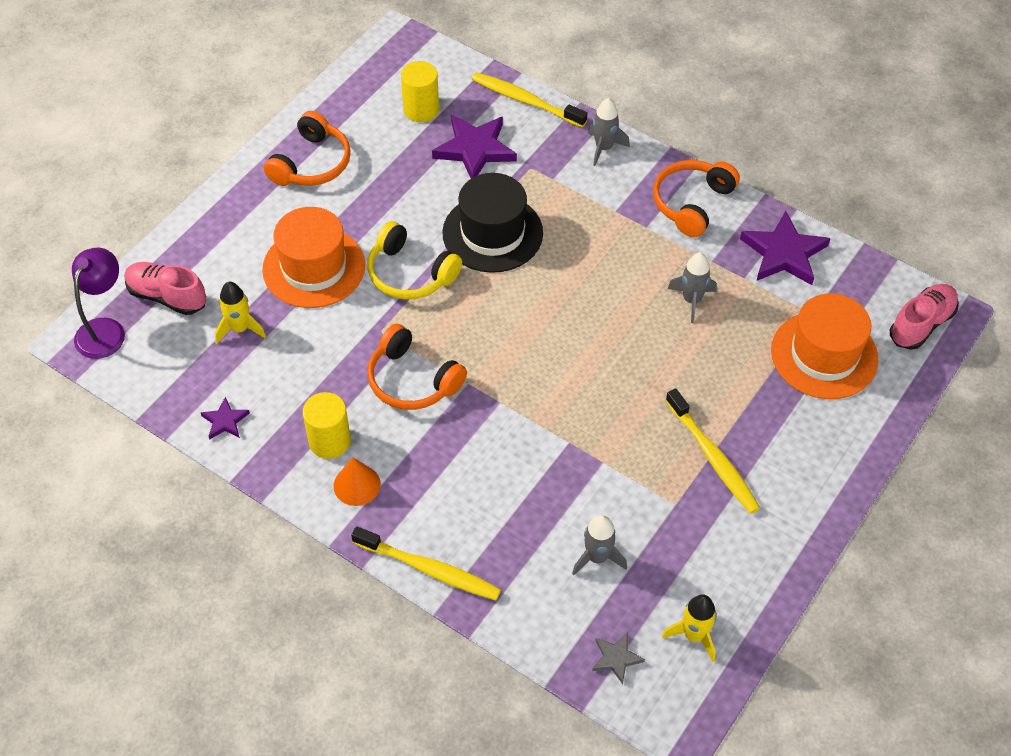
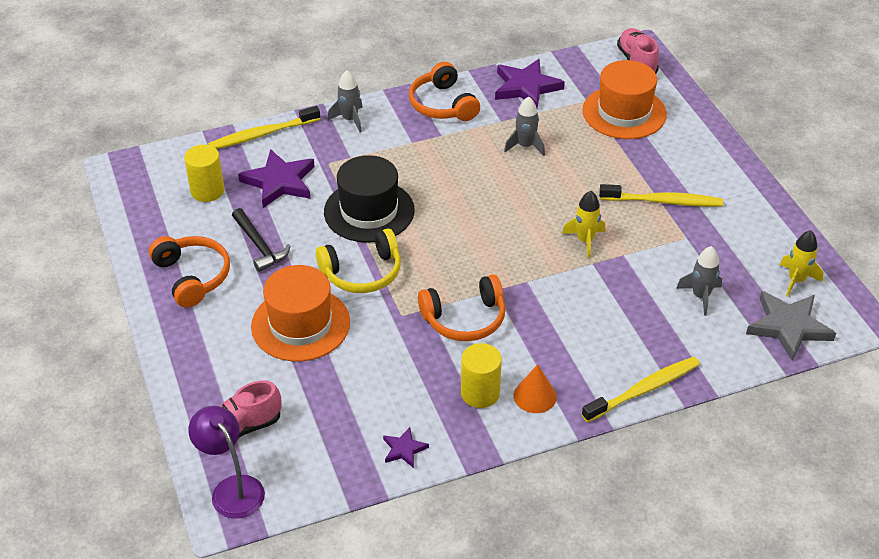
camera: 55 degrees left, 10 degrees down
(240, 329) = (318, 398): yellow rocket -> yellow rocket (585, 240)
(384, 184) = (259, 246): none -> black hammer
(616, 658) = (788, 327): grey star -> grey star, size x1.99

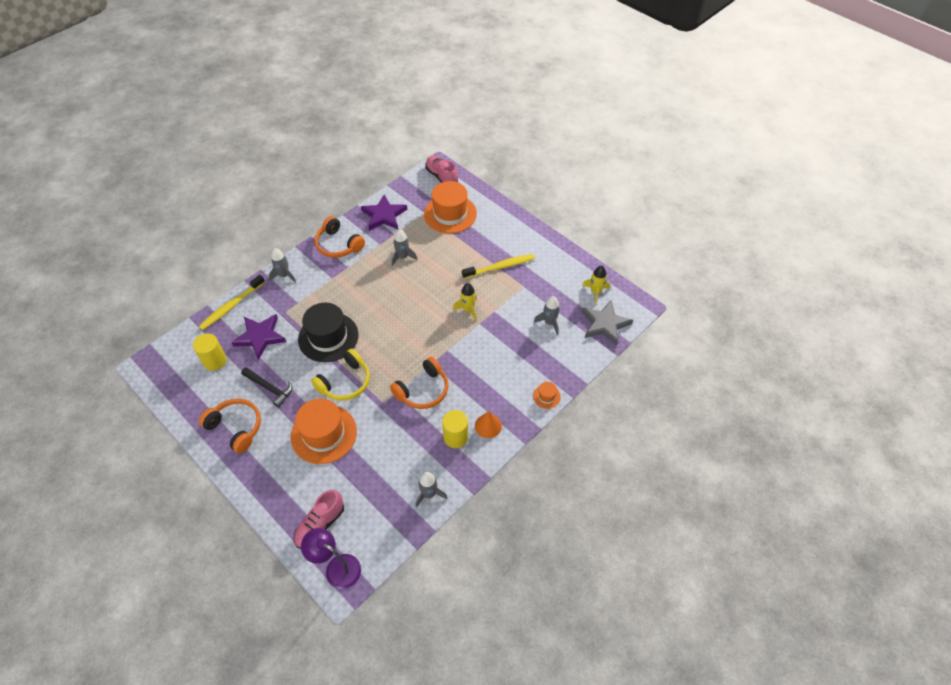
camera: 25 degrees left, 10 degrees up
(404, 449) = (429, 494): purple star -> grey rocket
(644, 390) = (546, 396): yellow toothbrush -> orange hat

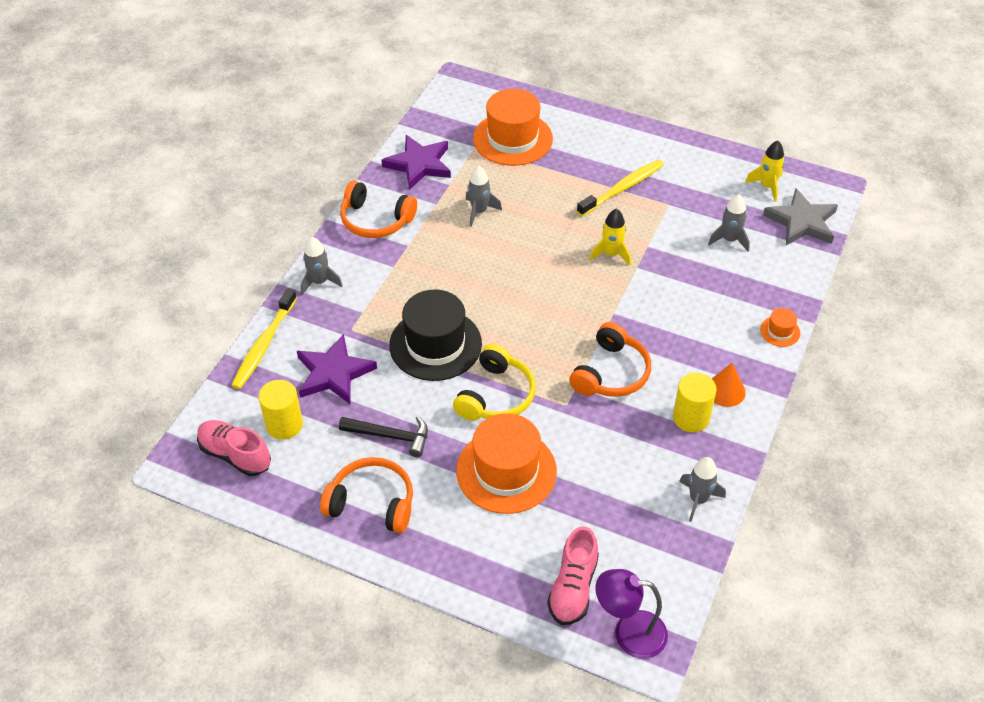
camera: 20 degrees left, 5 degrees down
(441, 176) = (471, 93): pink shoe -> pink shoe (235, 455)

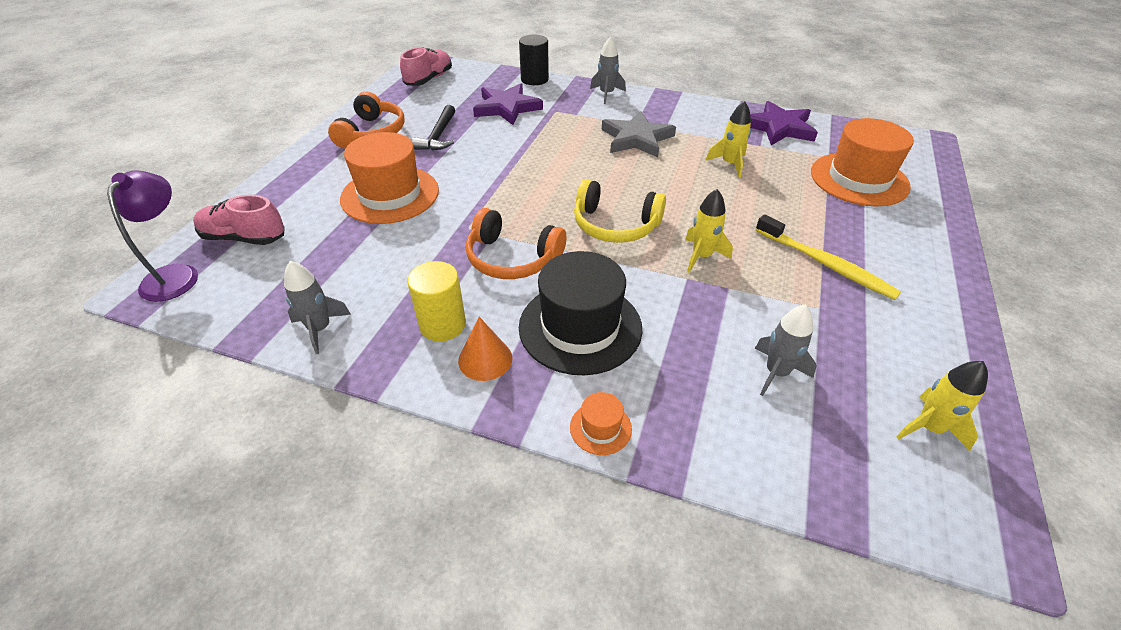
camera: 85 degrees right, 5 degrees down
(264, 345) = (534, 79): yellow toothbrush -> black cylinder
(284, 425) = (455, 93): yellow cylinder -> none
(376, 220) = (691, 112): orange headphones -> none
(435, 344) = (543, 150): black hat -> black hat (580, 327)
(479, 211) = (729, 164): grey rocket -> yellow rocket
(496, 395) = (481, 185): yellow headphones -> yellow headphones (615, 225)
(801, 222) = (865, 476): grey star -> grey star (636, 138)

